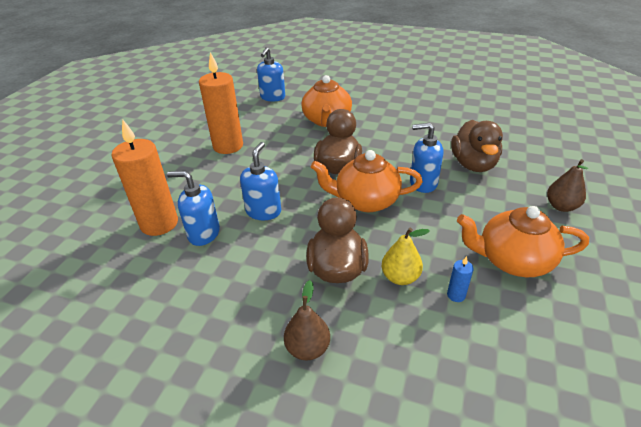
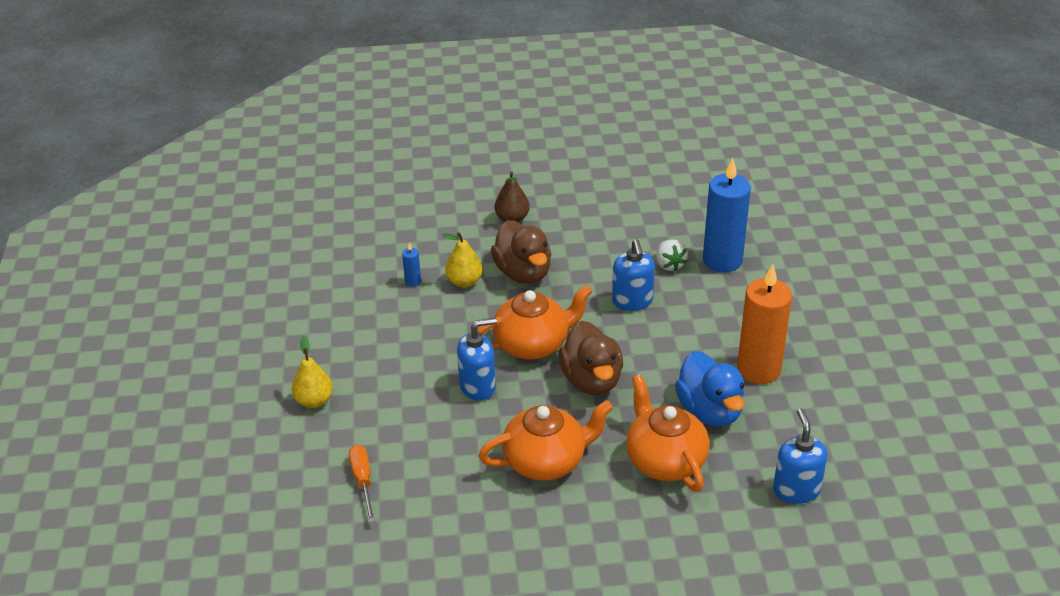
camera: 155 degrees right, 0 degrees up
(159, 223) = (722, 260): orange candle -> blue candle
(203, 233) = (669, 265): blue soap dispenser -> white strawberry
(280, 134) = (709, 411): none -> blue duck
(473, 164) = (423, 435): brown duck -> none
(512, 260) = (366, 325): orange teapot -> orange teapot (546, 461)
(519, 150) = (363, 481): none -> orange screwdriver
(561, 206) = (314, 401): brown pear -> yellow pear

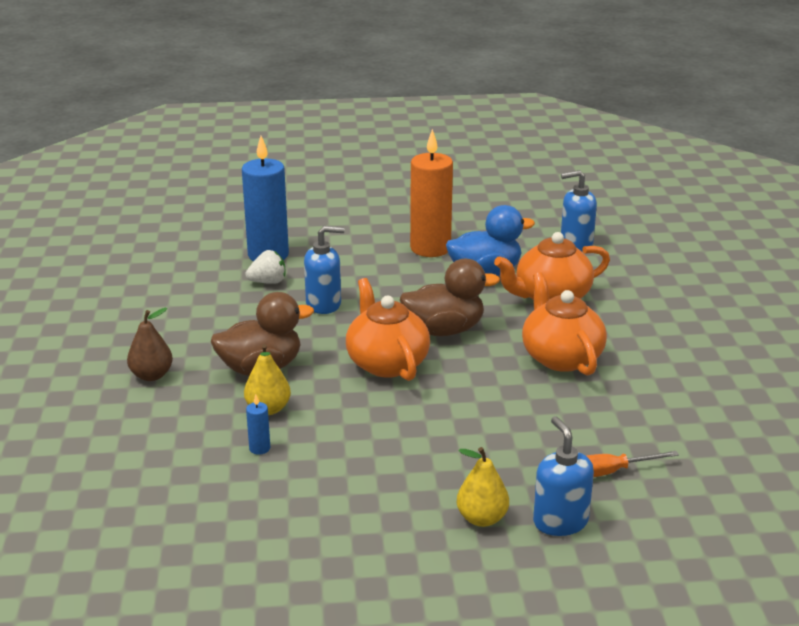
camera: 90 degrees left, 10 degrees down
(478, 386) = (454, 398): blue soap dispenser -> blue soap dispenser (560, 521)

